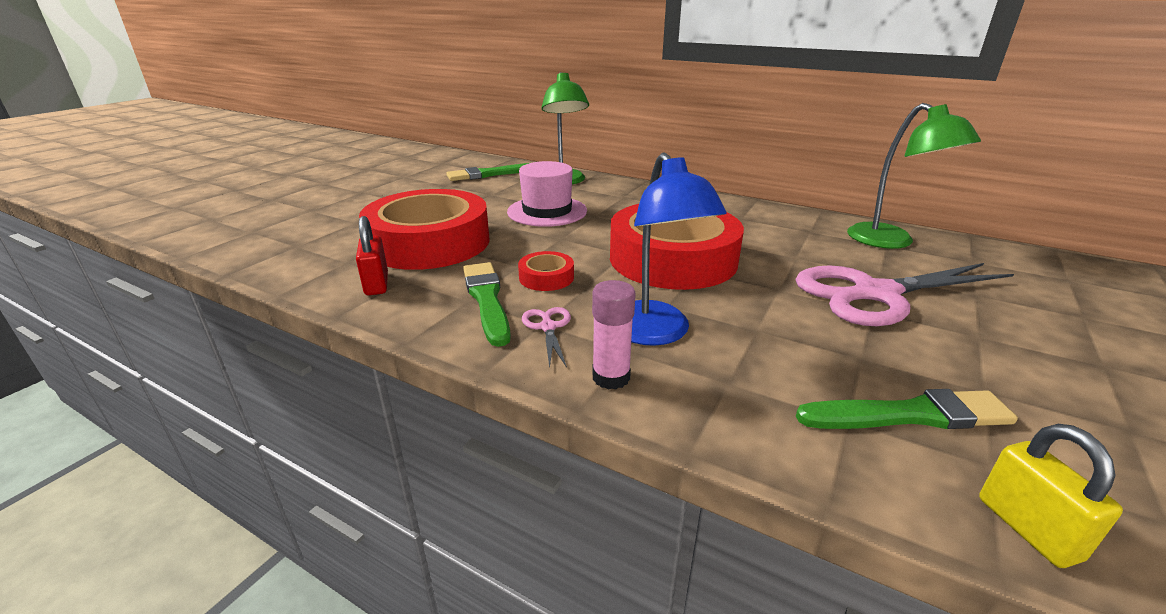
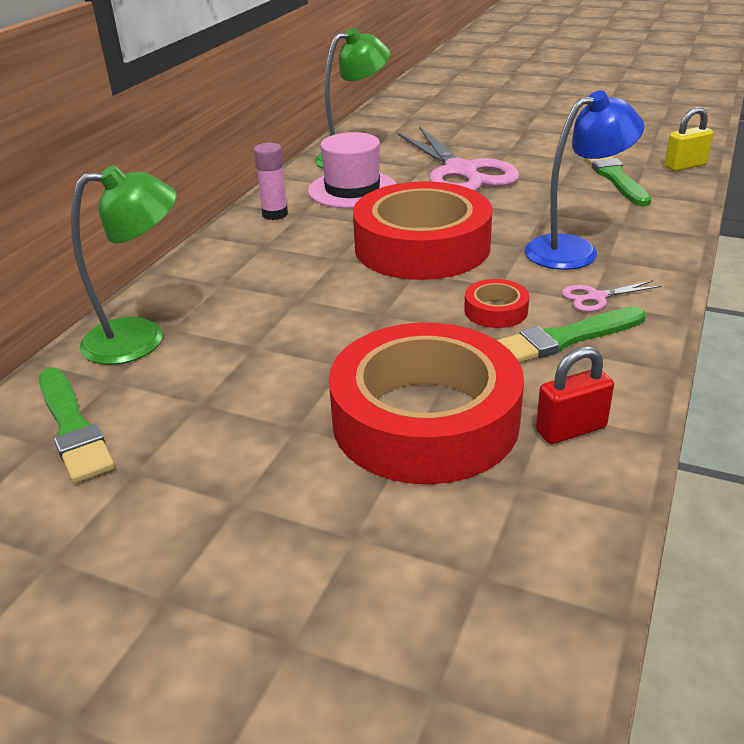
camera: 95 degrees left, 5 degrees up
(547, 211) = (285, 336): pink hat -> pink hat (352, 190)
(611, 377) = (649, 264): pink glue stick -> pink glue stick (275, 214)

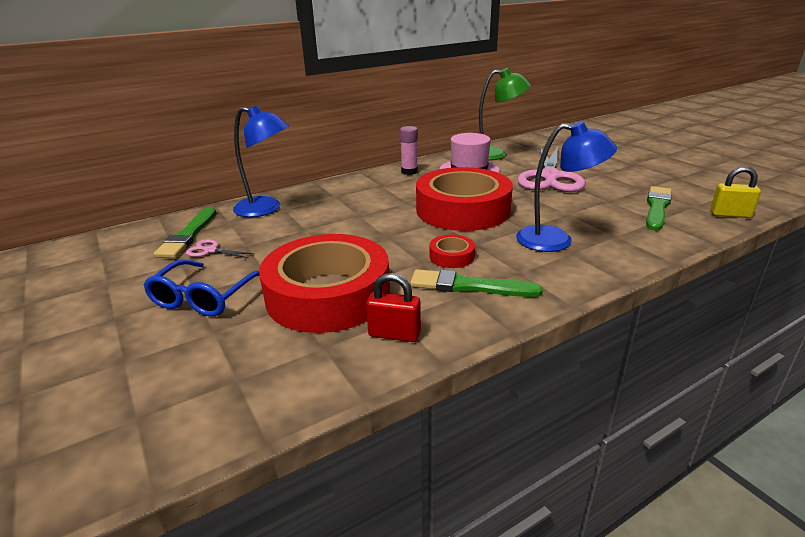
camera: 35 degrees right, 5 degrees down
(141, 338) = (266, 209): green lamp -> blue lamp
(262, 502) = (204, 298): none -> blue glasses
(596, 297) = (527, 271): pink scissors -> pink scissors (211, 250)

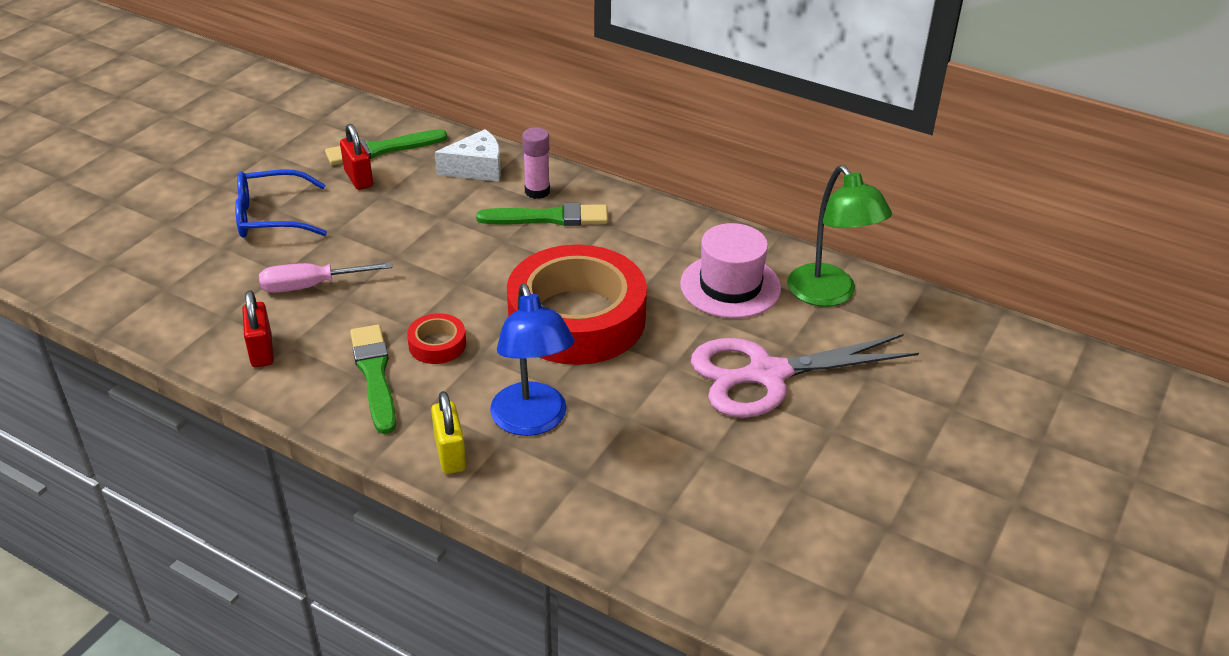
camera: 60 degrees right, 10 degrees up
(211, 250) = (358, 178): pink scissors -> red padlock
(266, 209) = (477, 168): blue lamp -> white cheese
(328, 294) = (311, 286): red tape -> pink screwdriver
(409, 172) = (679, 233): pink glue stick -> pink glue stick (537, 191)
(657, 207) = (719, 511): green brush -> green brush (548, 218)
(730, 214) = (747, 600): yellow padlock -> yellow padlock (450, 454)

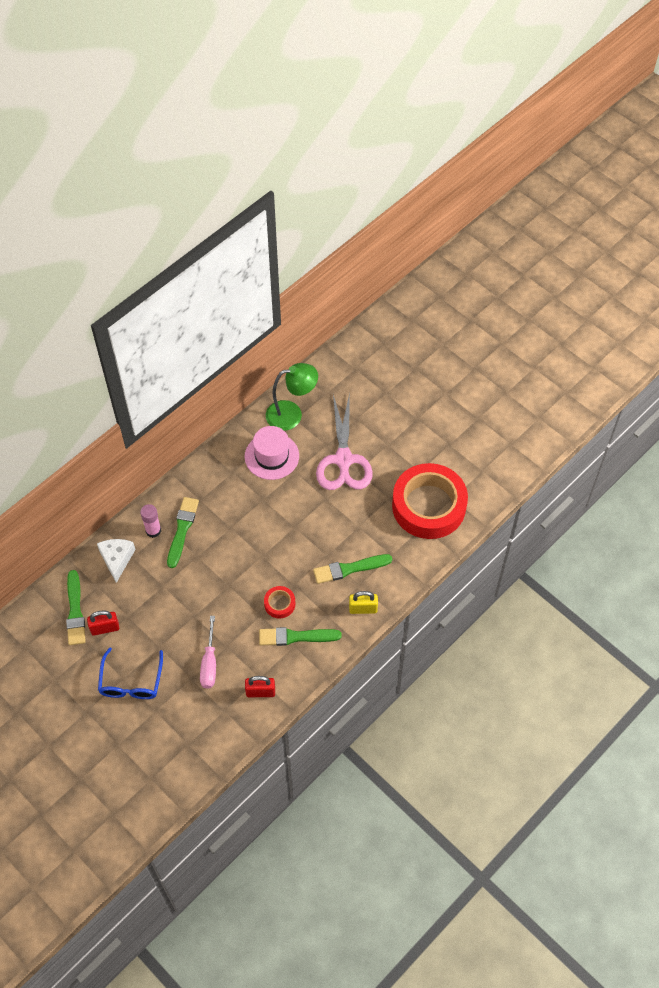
camera: 75 degrees left, 20 degrees up
(532, 421) = (349, 569): blue lamp -> green brush
(577, 318) = (277, 533): red tape -> red tape (428, 506)

